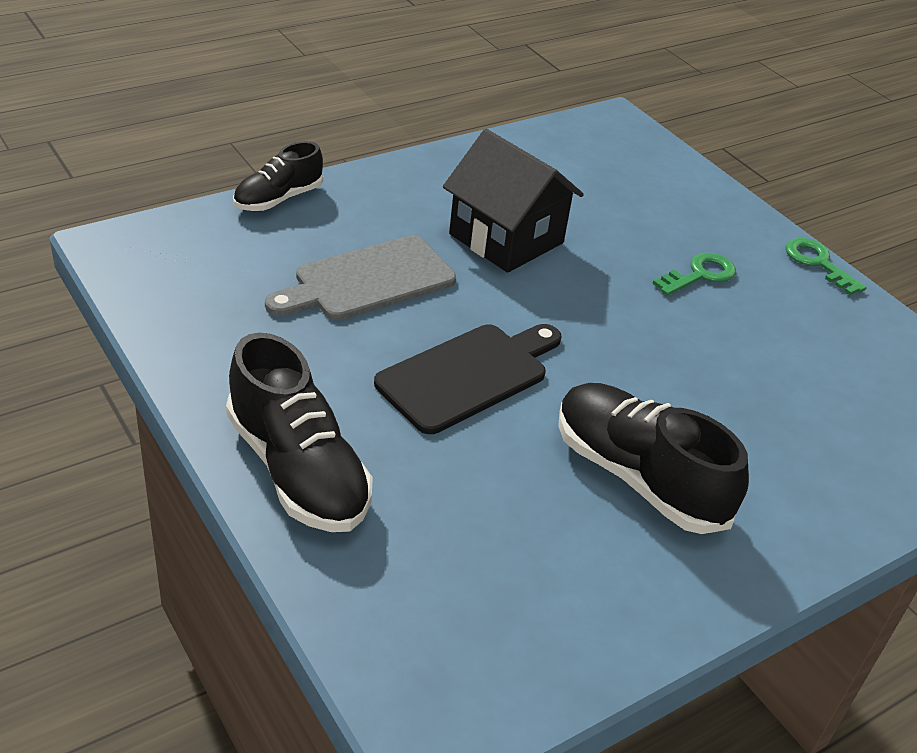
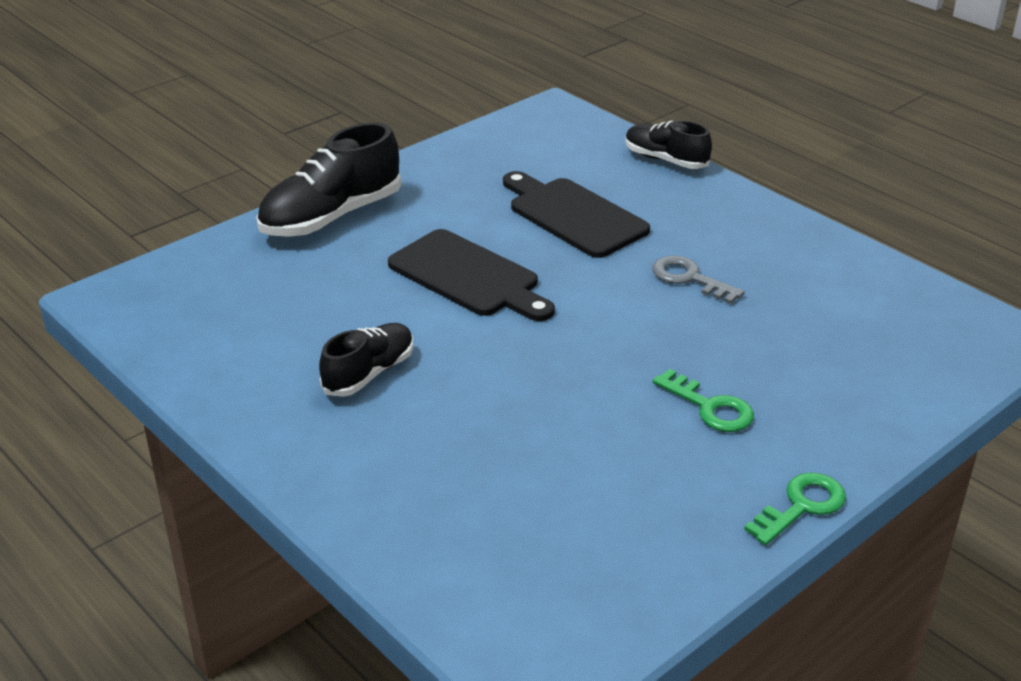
camera: 85 degrees right, 5 degrees down
(368, 281) = (573, 215): grey cutting board -> black cutting board
(506, 238) = (689, 278): black house -> grey key
(638, 477) = (369, 373): black shoe -> black shoe, size x0.61

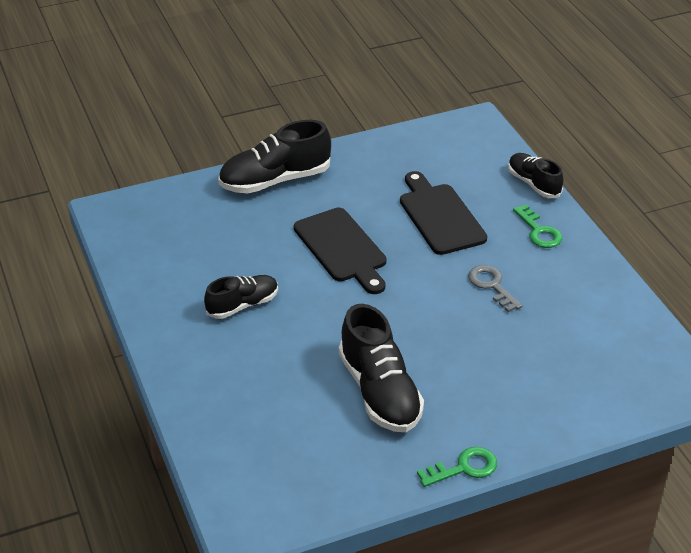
camera: 20 degrees right, 5 degrees up
(626, 438) = (380, 392): none -> black shoe
(710, 407) = (447, 385): green key -> green key (539, 231)

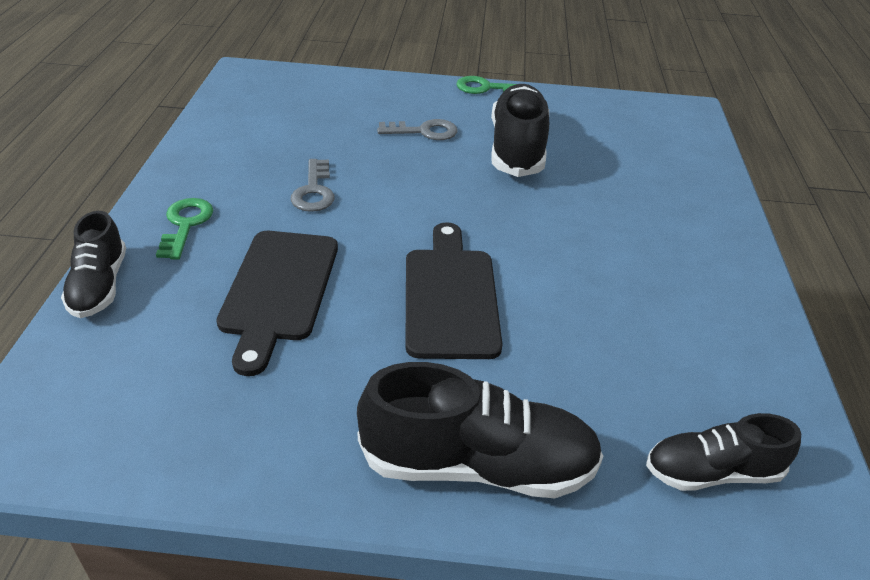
camera: 155 degrees left, 0 degrees up
(243, 305) = (625, 272): black shoe -> black shoe (712, 472)
(469, 378) = (424, 131): none -> grey key

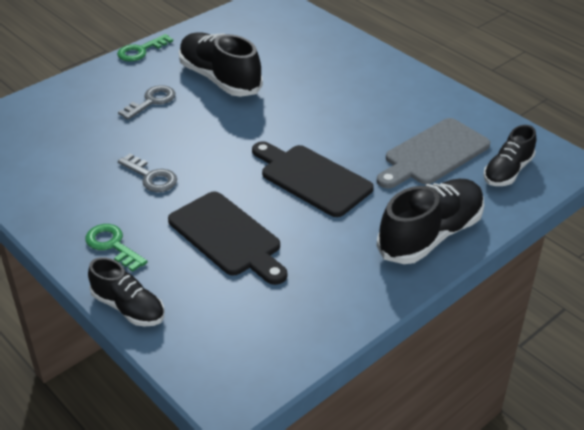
camera: 45 degrees left, 0 degrees up
(636, 373) = (433, 154): none -> grey cutting board

